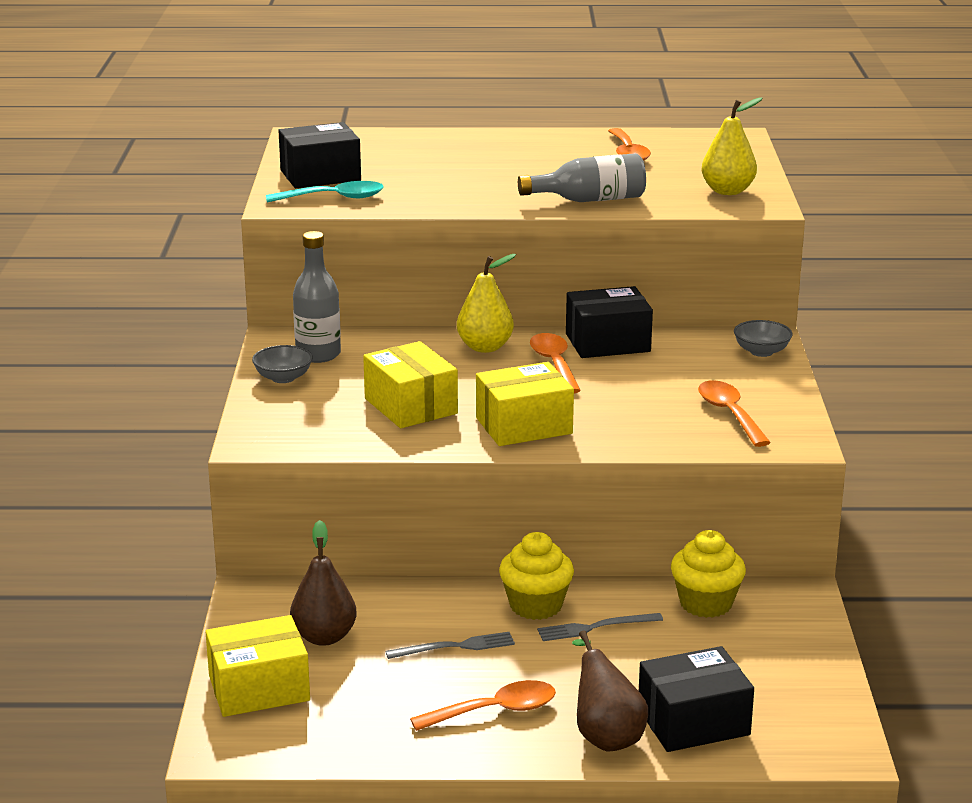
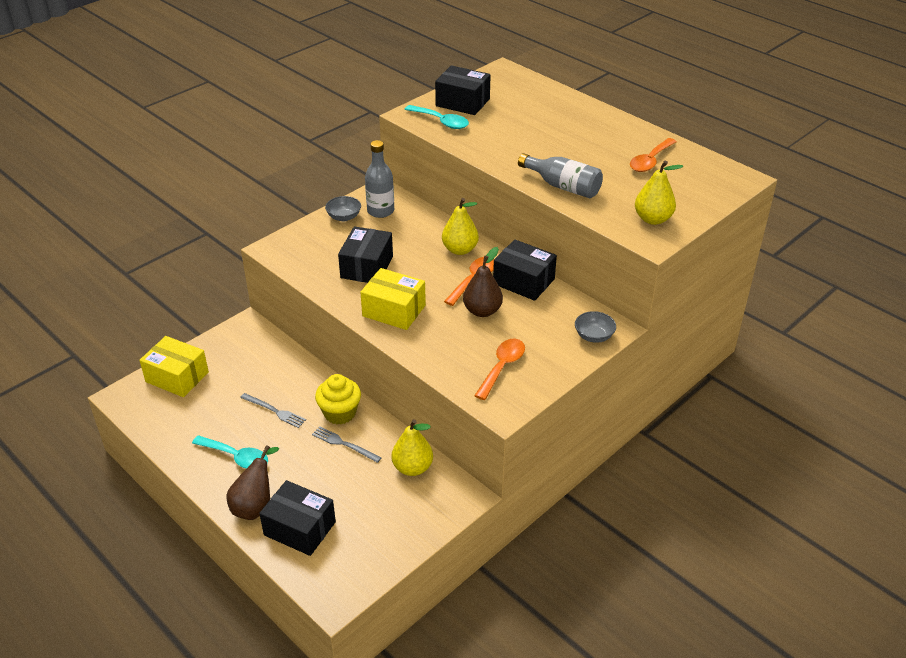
camera: 45 degrees right, 15 degrees up
(324, 637) = (237, 368): brown pear -> brown pear (482, 311)
(411, 406) = (367, 267): yellow box -> black box
(494, 711) = (236, 457): orange spoon -> turquoise spoon
(705, 603) = (412, 468): yellow cupcake -> yellow pear

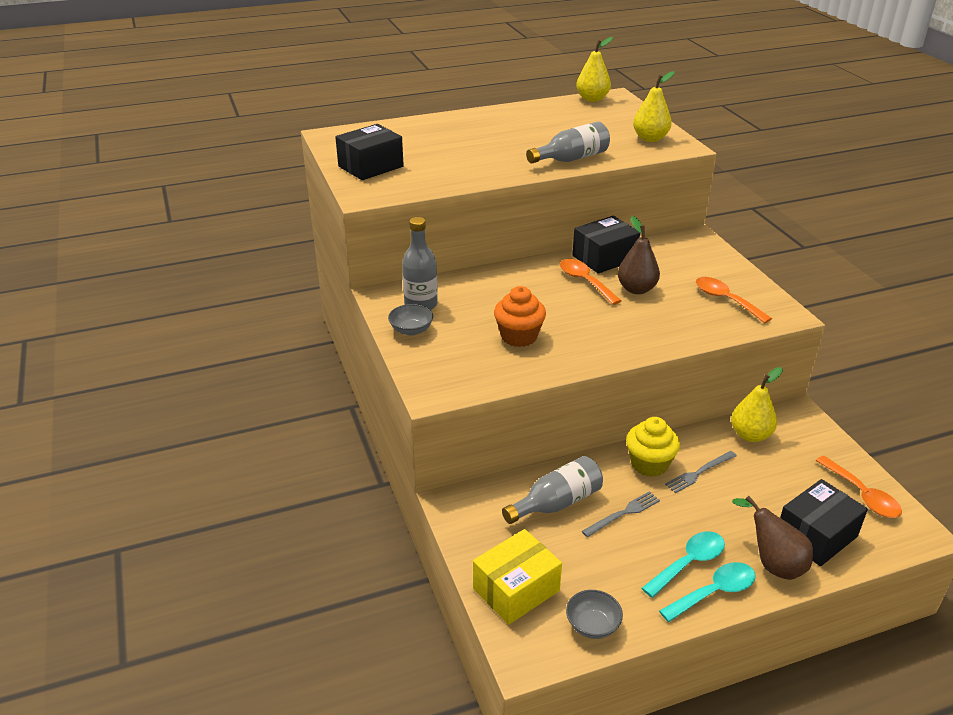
camera: 65 degrees left, 5 degrees down
(270, 374) = (556, 503): none -> grey bottle
(367, 267) = (519, 336): black box -> orange cupcake
(394, 311) = (607, 337): yellow box -> none
(441, 121) = (397, 184): turquoise spoon -> turquoise spoon (714, 592)
(460, 250) = (529, 276): yellow pear -> yellow pear (592, 99)
(594, 336) = (702, 247): grey bowl -> grey bowl (592, 625)
(650, 161) = (560, 118): orange spoon -> orange spoon (862, 495)

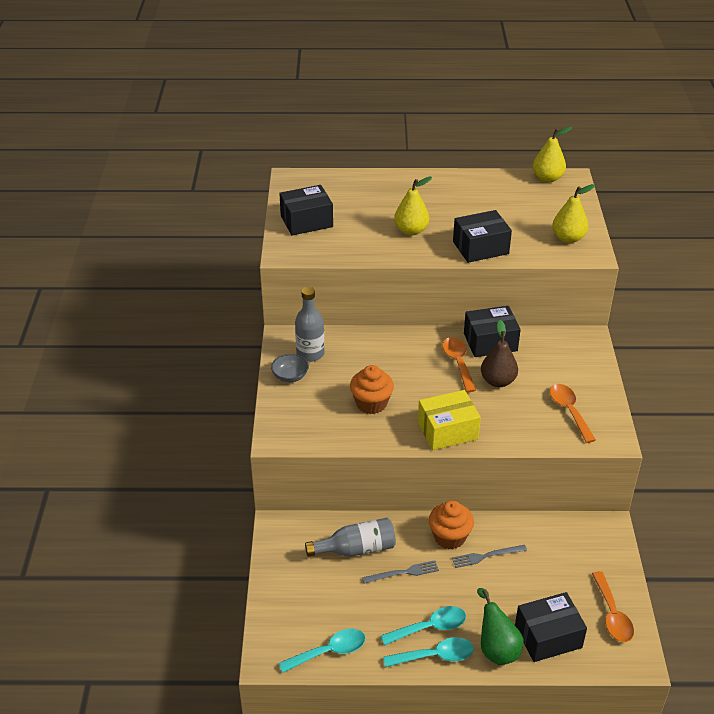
camera: 20 degrees right, 5 degrees up
(516, 589) = (288, 608): yellow box -> yellow box (447, 430)
(571, 159) = (480, 248): grey bottle -> black box
(592, 625) = (329, 652): grey bowl -> turquoise spoon
(649, 464) = (449, 537): yellow cupcake -> orange cupcake
(750, 435) = (552, 535): yellow pear -> yellow pear (411, 231)
(772, 563) = (496, 648): brown pear -> green pear

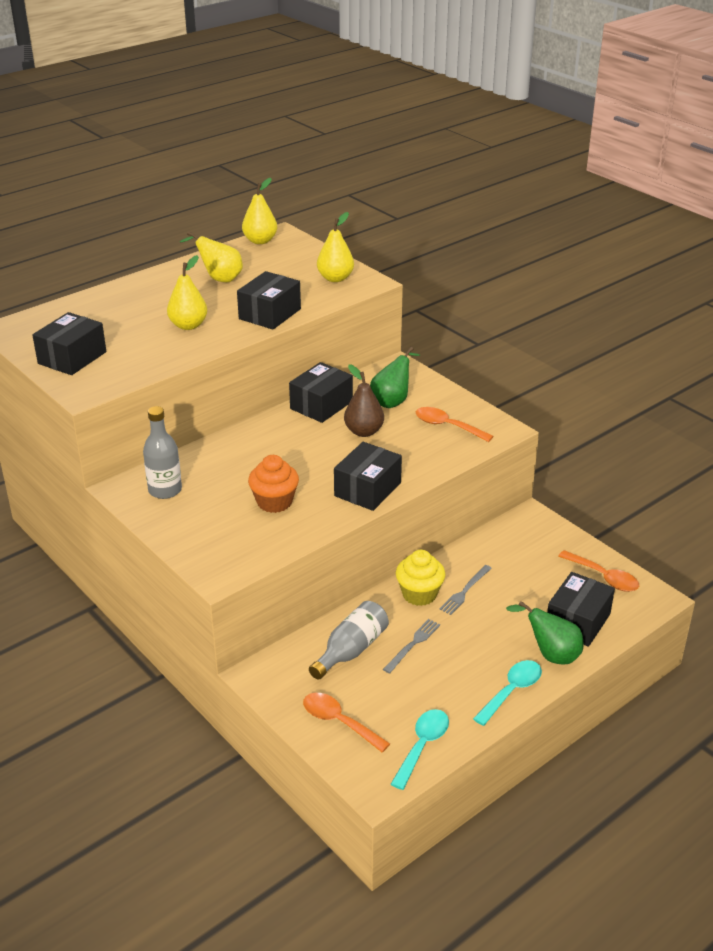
camera: 40 degrees left, 5 degrees down
(290, 376) = (168, 518): grey bowl -> none
(429, 627) = (483, 672): turquoise spoon -> none
(447, 430) = (367, 489): yellow box -> black box
(449, 537) = (419, 594): orange cupcake -> yellow cupcake
(458, 363) = (313, 434): orange spoon -> orange spoon (339, 722)
(478, 199) = (219, 278): none -> yellow pear
(549, 367) = (392, 401): none -> green pear

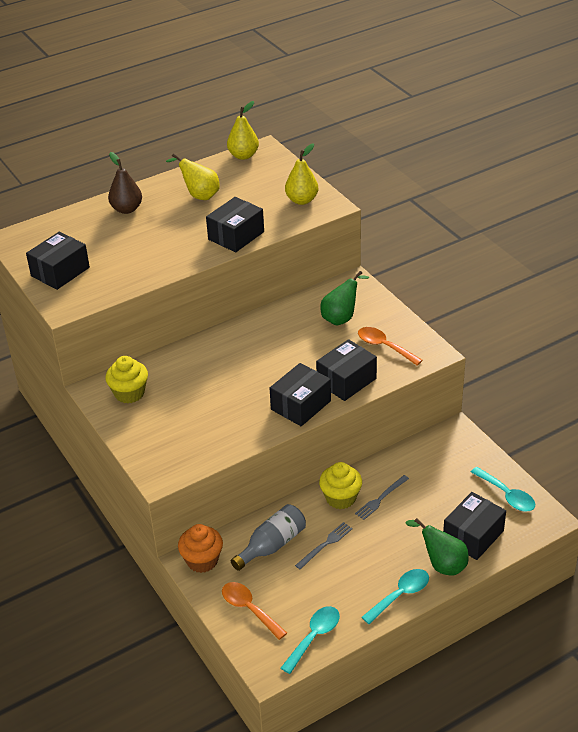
camera: 10 degrees right, 5 degrees up
(165, 490) = (129, 393): grey bottle -> yellow cupcake
(188, 325) = (163, 244): yellow pear -> none
(274, 502) = (219, 411): orange cupcake -> orange cupcake (202, 560)
(321, 405) = (278, 318): black box -> black box (346, 381)
(364, 431) = (309, 347): brown pear -> brown pear (127, 209)
(603, 577) = (506, 495): orange spoon -> turquoise spoon

